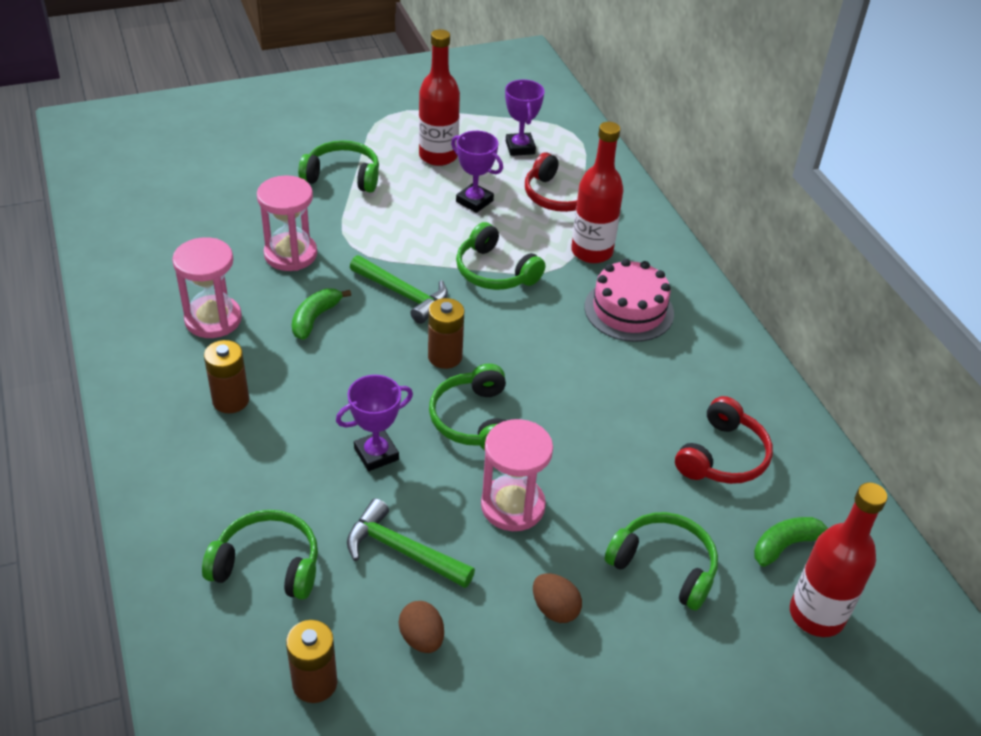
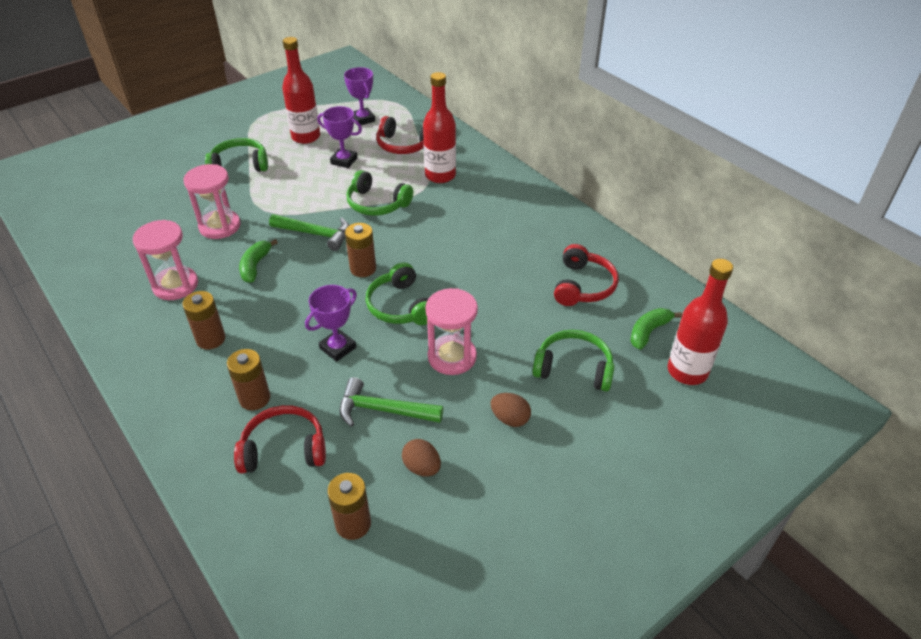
camera: 15 degrees left, 0 degrees up
(256, 491) = (255, 398): none -> brown battery
(267, 564) = (284, 449): green headphones -> red headphones
(629, 310) = (481, 207): pink cake -> none

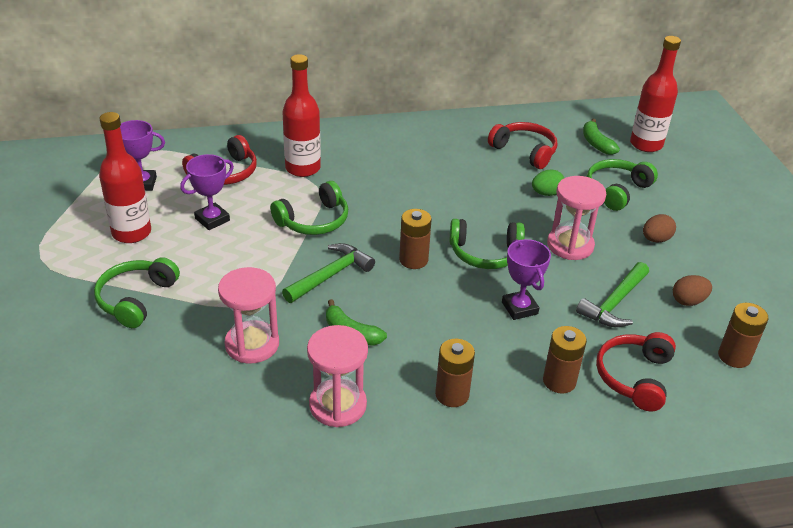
camera: 65 degrees left, 5 degrees down
(524, 319) = (546, 193): none -> green egg

